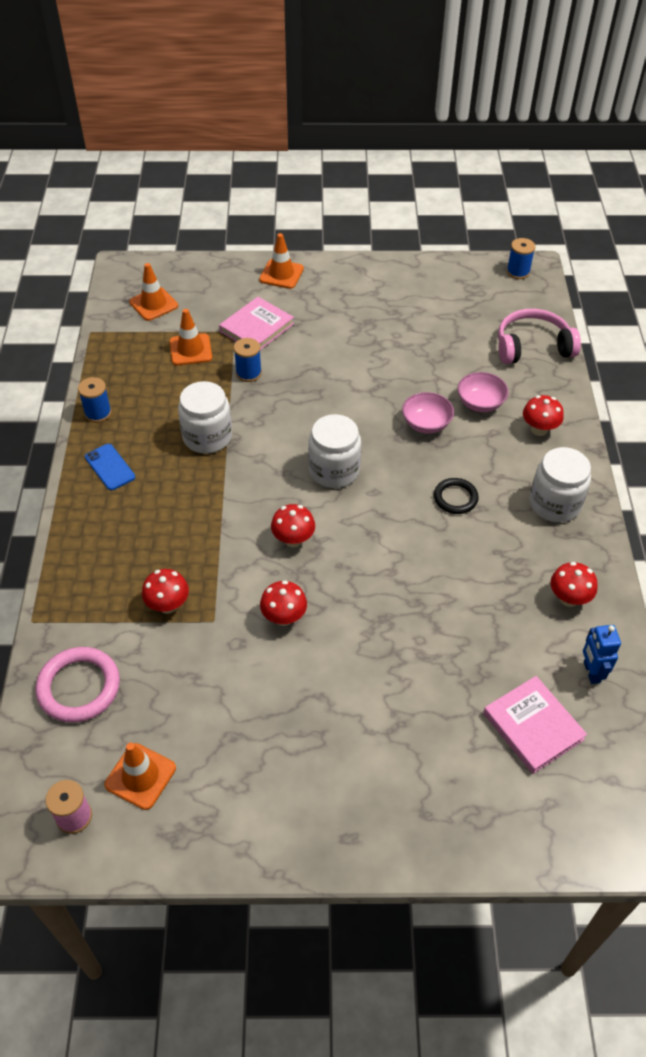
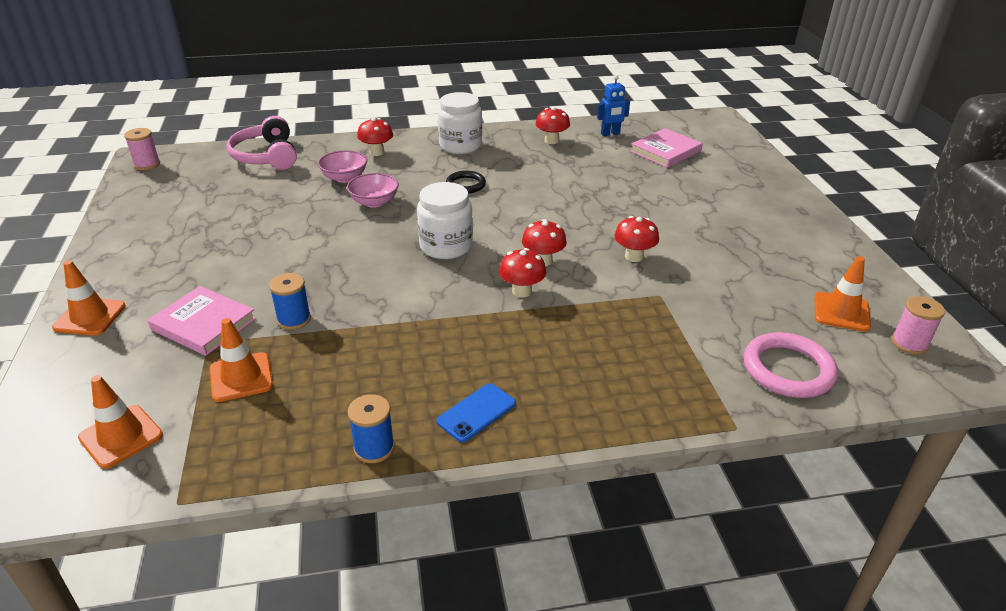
camera: 100 degrees left, 15 degrees down
(168, 605) = (658, 327): red mushroom -> red mushroom (521, 291)
(207, 437) = (409, 336): white jar -> none
(518, 272) = (147, 164): blue spool -> pink spool

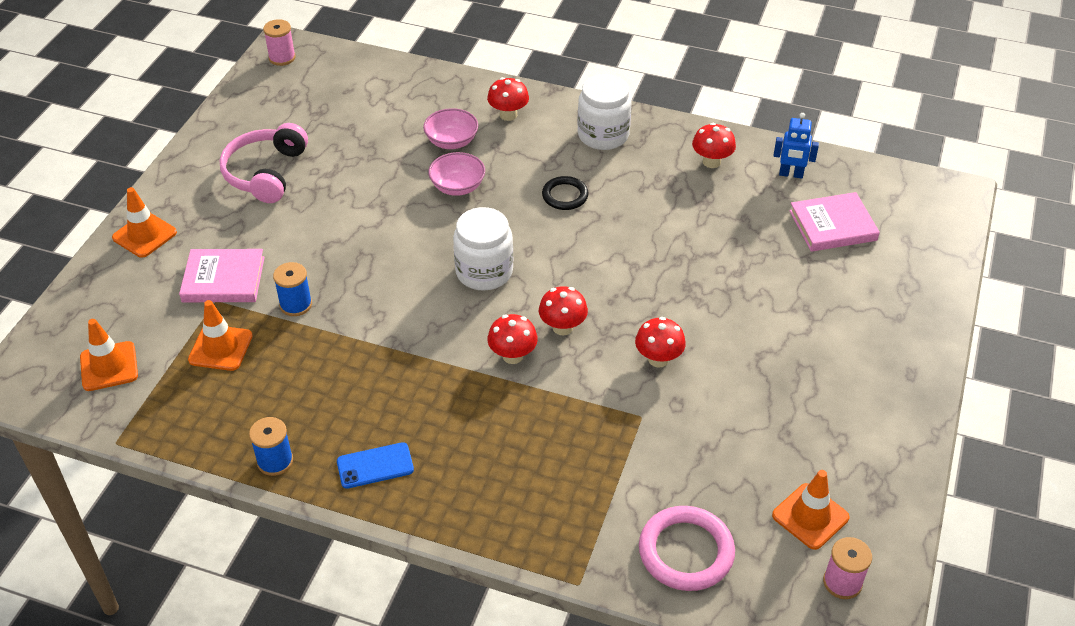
camera: 30 degrees right, 10 degrees up
(203, 324) = (223, 279): pink book -> pink book turned 60 degrees counterclockwise
(266, 156) = (396, 83): pink headphones -> pink headphones (265, 173)

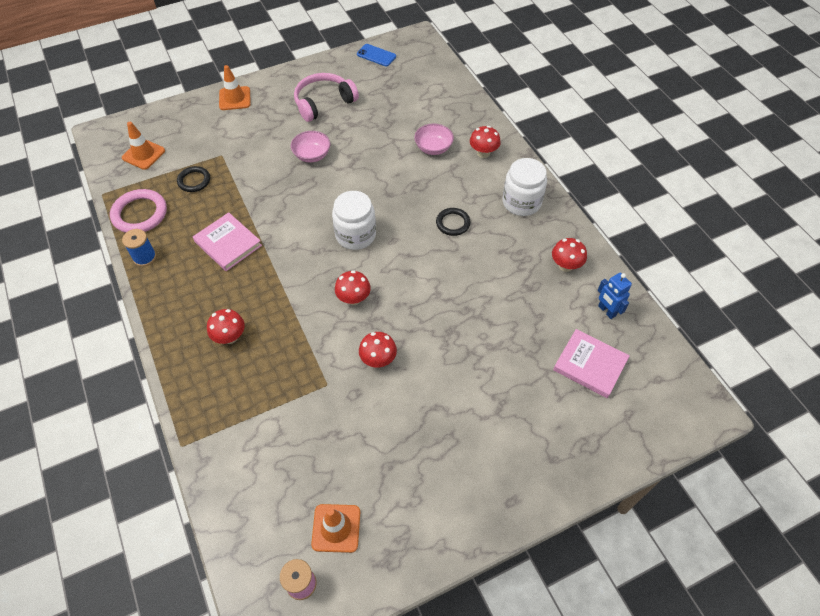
camera: 45 degrees right, 10 degrees up
(220, 348) = (194, 181): orange traffic cone -> black ring
(223, 279) = (238, 146): pink book -> pink book (228, 244)
(282, 58) = (409, 43): pink spool -> none
(296, 304) = (250, 184): blue spool -> none
(375, 466) = (178, 297): blue phone -> blue phone (376, 55)
(457, 187) = (403, 176): pink bowl -> pink bowl (312, 155)
(512, 356) = (309, 293): red mushroom -> red mushroom (230, 337)
(686, 552) = (249, 481): pink ring -> pink ring (140, 214)

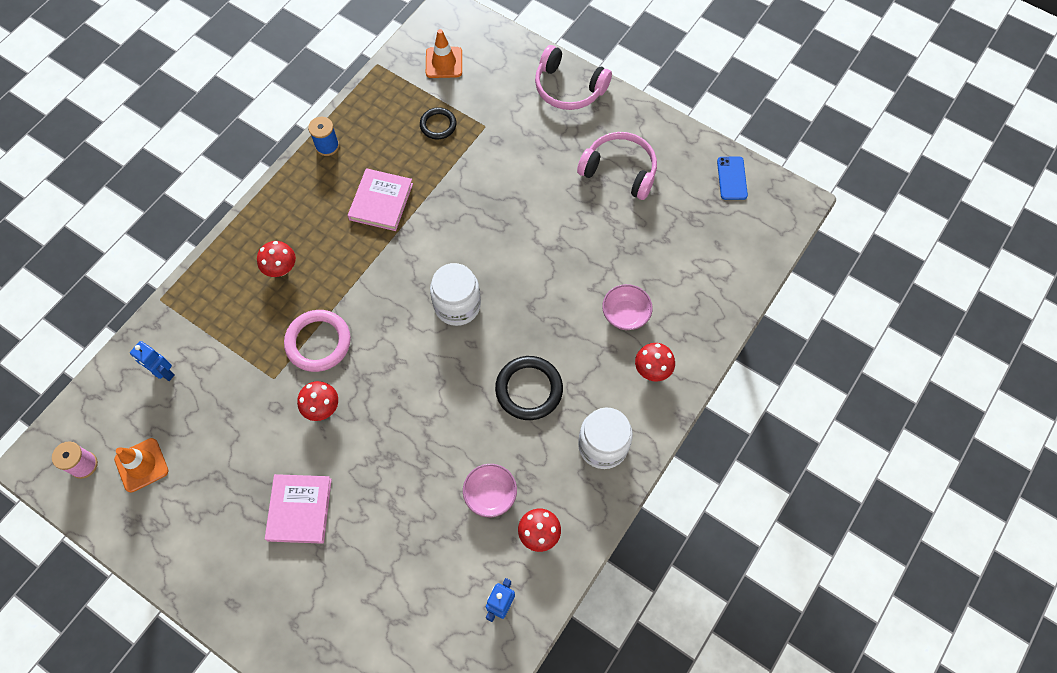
camera: 60 degrees right, 10 degrees up
(140, 214) = (372, 109): pink ring -> pink ring (318, 342)
(235, 98) = (568, 88): orange traffic cone -> pink headphones
(258, 471) = (164, 373): none -> blue robot
(312, 155) = (537, 205): pink bowl -> pink bowl (490, 494)
(353, 299) = (379, 347): red mushroom -> none
(453, 223) = (529, 389): black ring -> black ring, size x1.61
(590, 365) = (421, 615): pink book -> pink book (299, 509)

